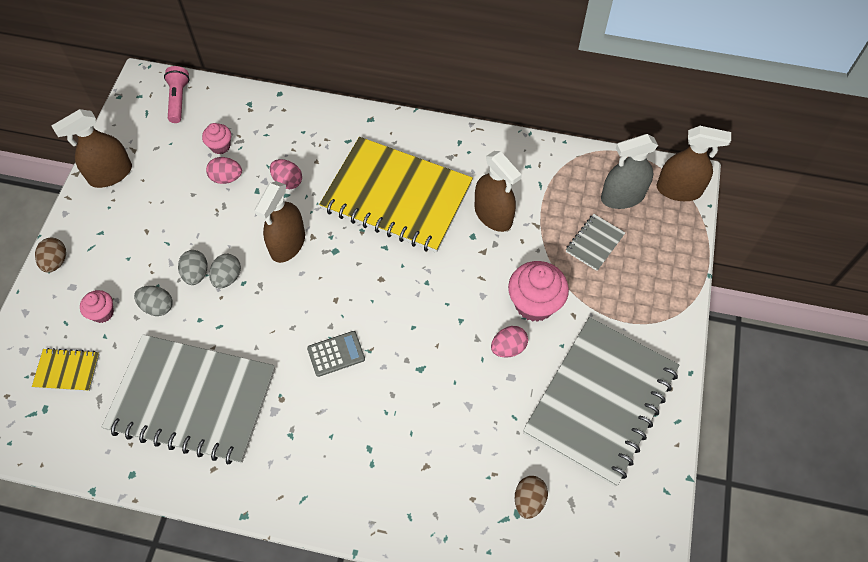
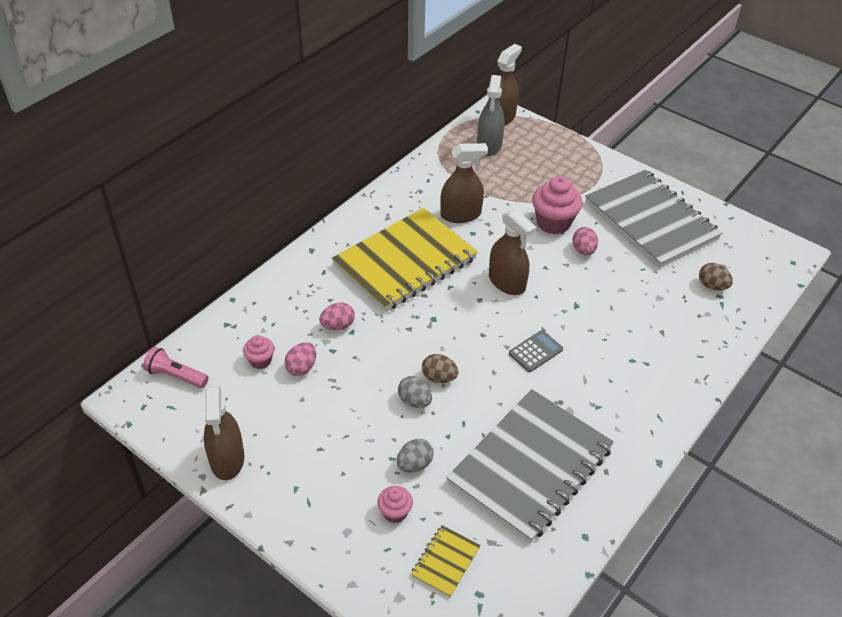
camera: 65 degrees left, 15 degrees down
(56, 261) = (306, 538): brown egg -> brown egg (439, 377)
(196, 274) = (396, 423): grey egg -> none
(287, 244) = (406, 347): brown spray bottle -> brown spray bottle (507, 282)
(336, 354) = (535, 351): grey calculator -> grey calculator turned 45 degrees clockwise
(594, 243) = (520, 174): grey notebook -> none

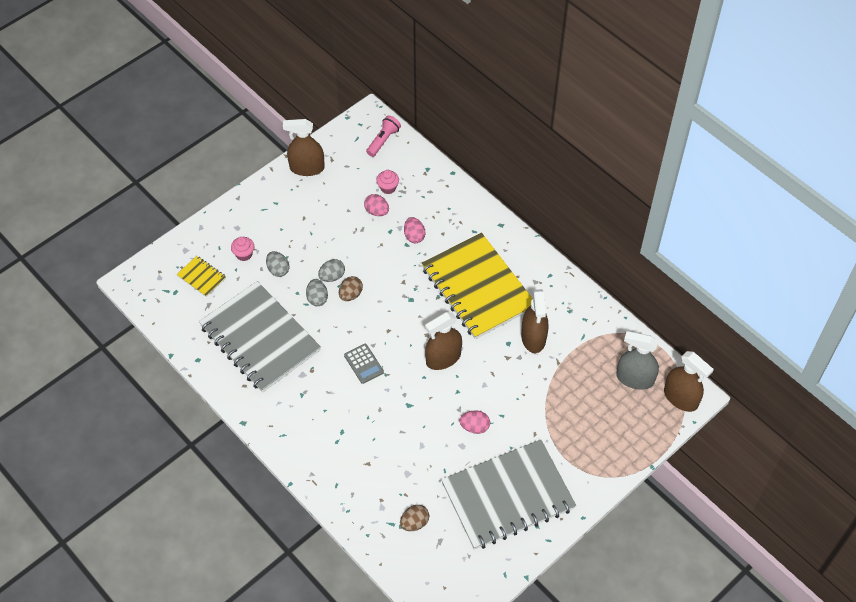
camera: 100 degrees right, 10 degrees up
(452, 412) = (317, 298): none -> grey egg
(553, 223) = (514, 411): pink cupcake -> none

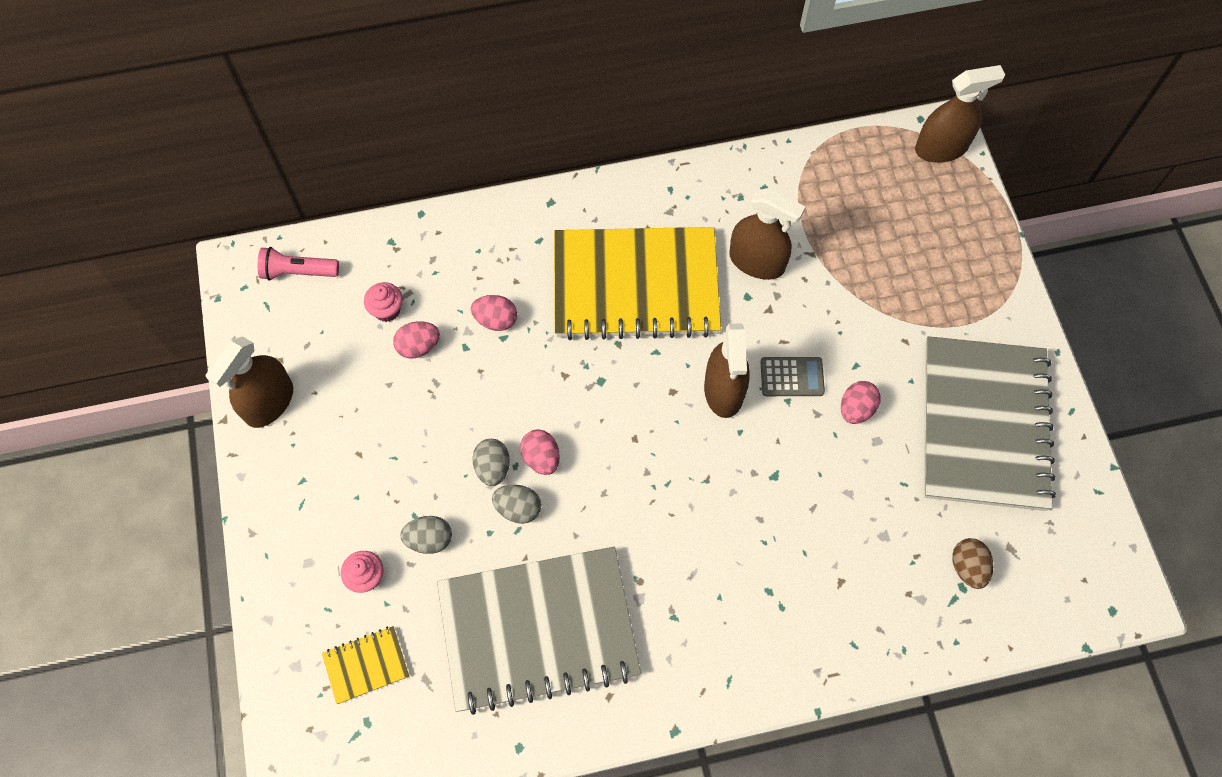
camera: 60 degrees left, 10 degrees up
(350, 294) = (541, 458): brown egg -> pink egg
(364, 364) = (671, 501): grey calculator -> grey calculator (792, 377)
(383, 140) = (298, 272): pink flashlight -> pink flashlight turned 60 degrees counterclockwise
(635, 378) = (886, 181): grey spray bottle -> none

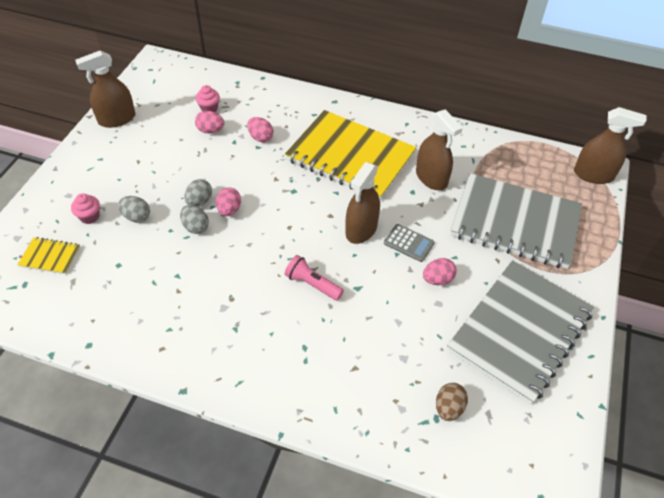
camera: 30 degrees right, 15 degrees down
(298, 272) = (181, 74): pink flashlight -> pink flashlight (312, 284)
(538, 630) = (153, 291): grey notebook -> grey notebook (515, 223)

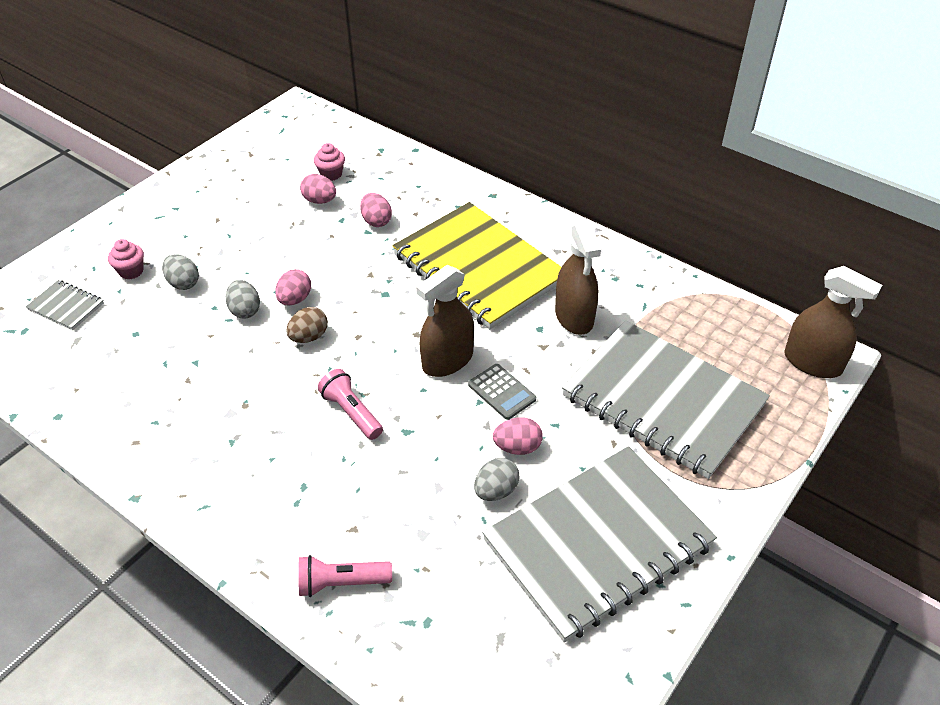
camera: 20 degrees right, 5 degrees down
(50, 257) = (66, 306): yellow notebook -> grey notebook
(117, 119) = (217, 166): brown spray bottle -> none
(199, 201) = (265, 281): grey egg -> grey egg (496, 491)
(365, 409) = (341, 583): none -> pink flashlight
(448, 408) = (450, 614): brown egg -> brown egg (309, 337)

